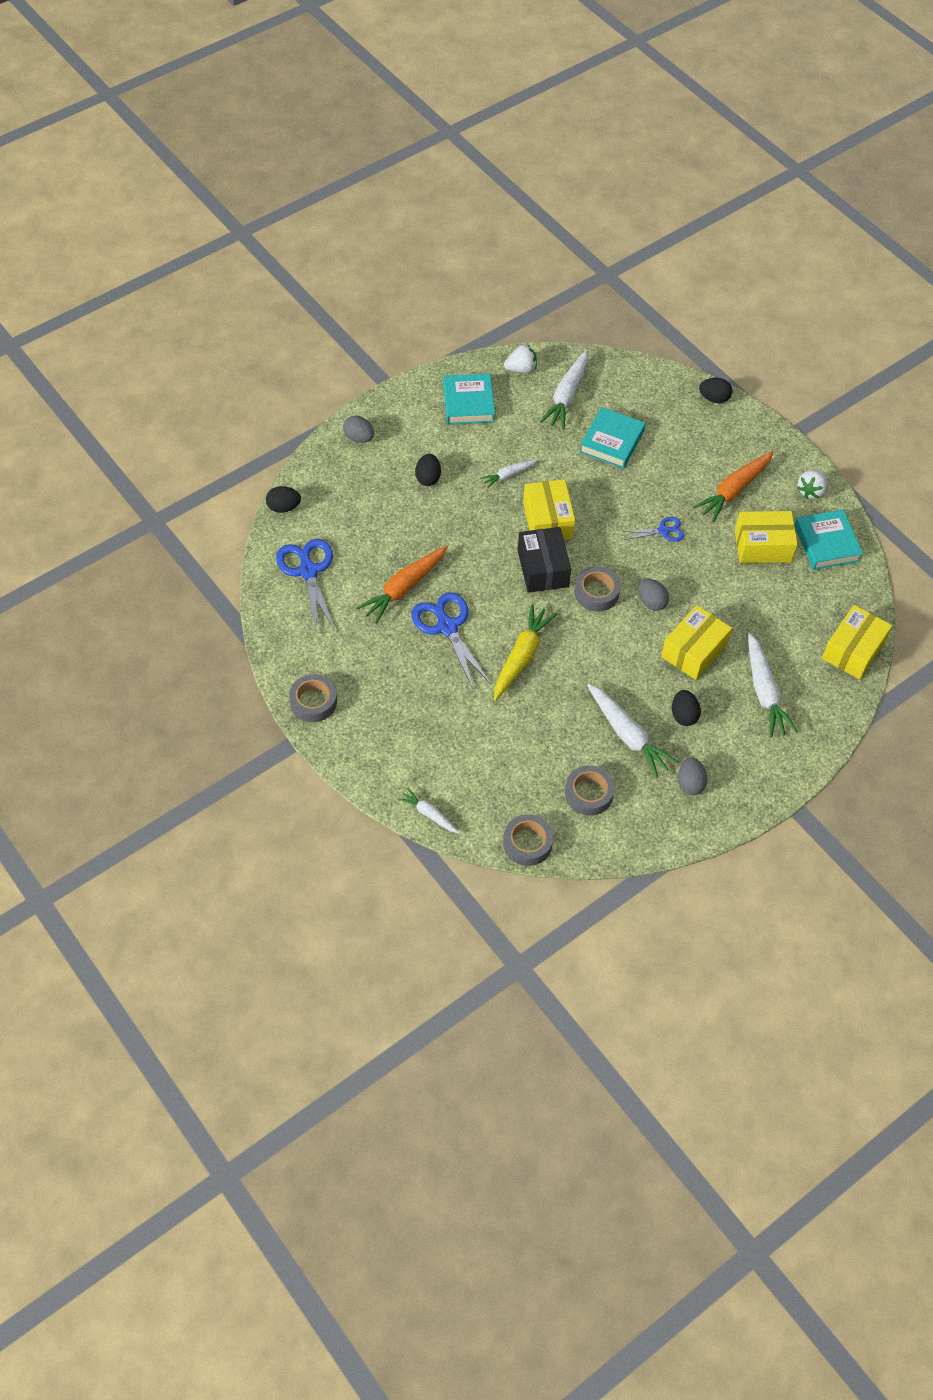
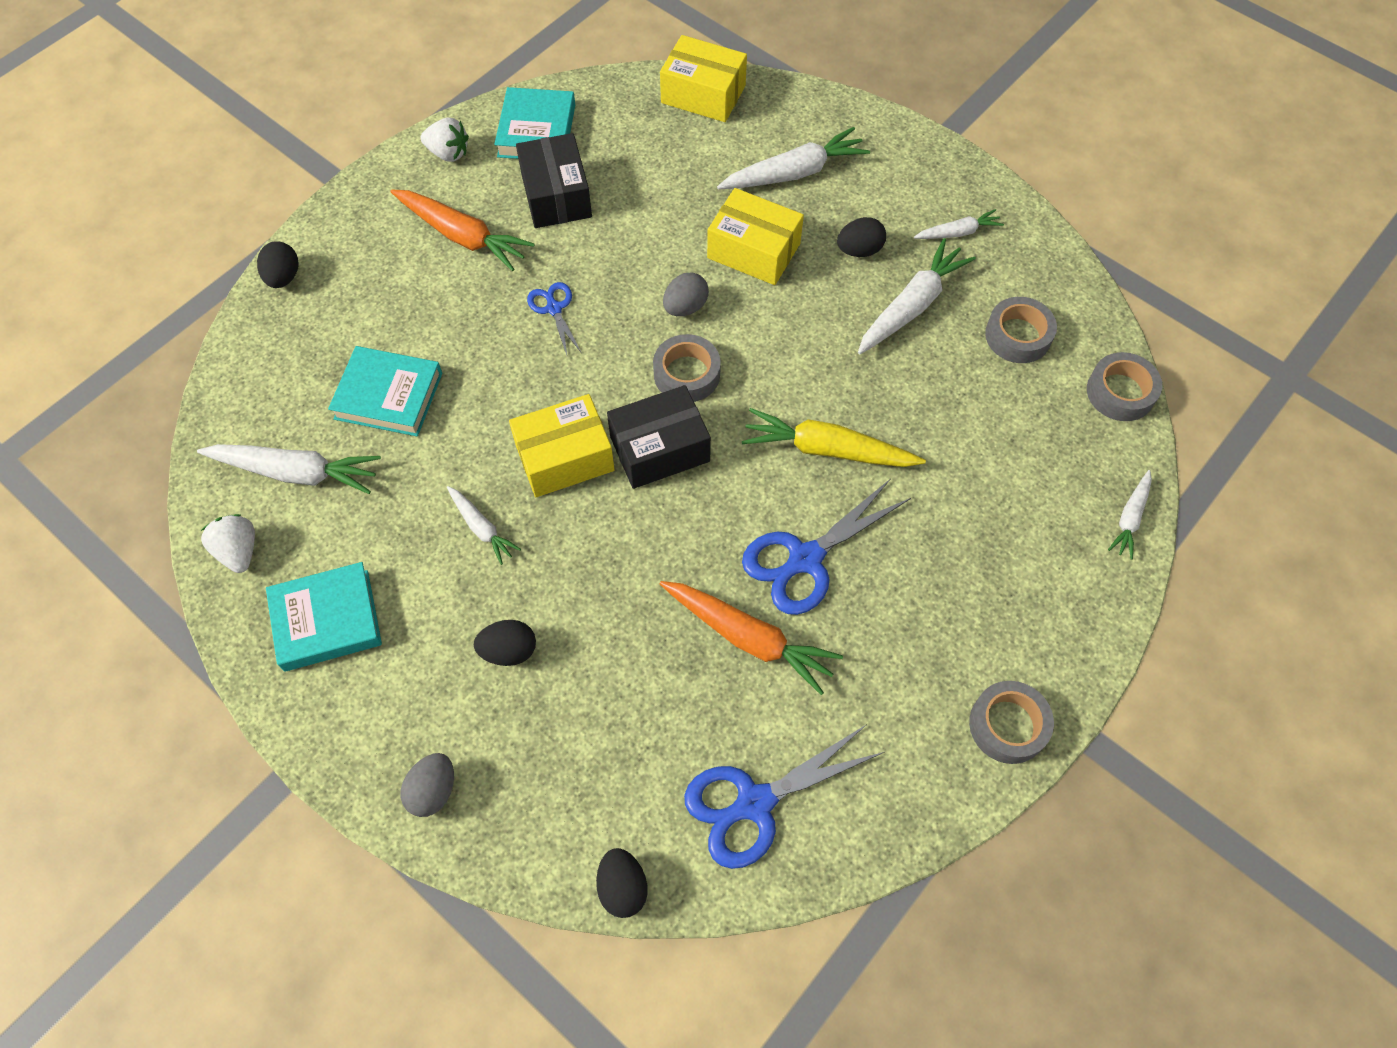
camera: 100 degrees left, 5 degrees up
(690, 783) = (958, 232): grey egg -> white carrot
(762, 546) = (556, 195): yellow box -> black box
(826, 543) = (536, 131): turquoise book -> turquoise book turned 60 degrees counterclockwise

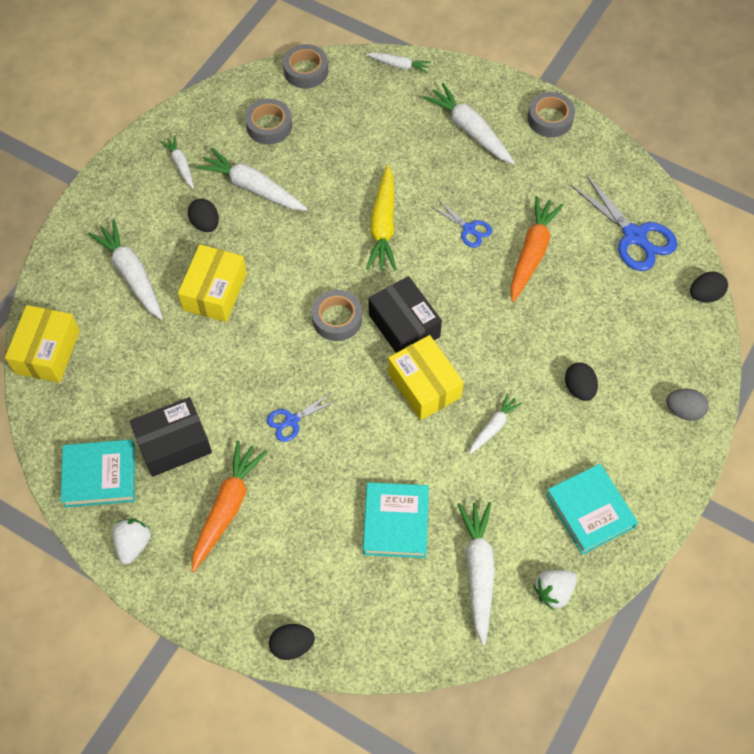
camera: 100 degrees left, 0 degrees up
(685, 307) = (276, 329): grey egg -> none
(805, 559) = (469, 229): blue scissors -> blue scissors, size x0.55
(992, 596) = (469, 130): none -> white carrot

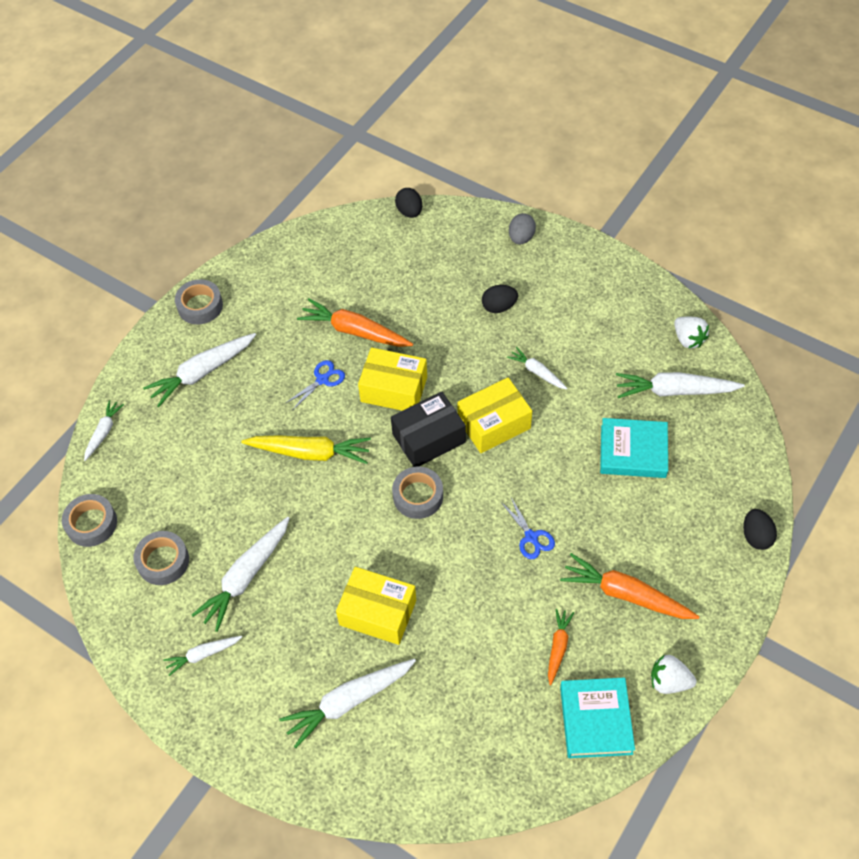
camera: 85 degrees left, 5 degrees down
(47, 352) = (445, 790): yellow box -> yellow box (394, 389)
(174, 444) = (558, 647): black box -> orange carrot
(205, 224) = (288, 625): black egg -> none
(589, 511) = (615, 309): turquoise book -> none
(634, 236) = (344, 253): blue scissors -> none

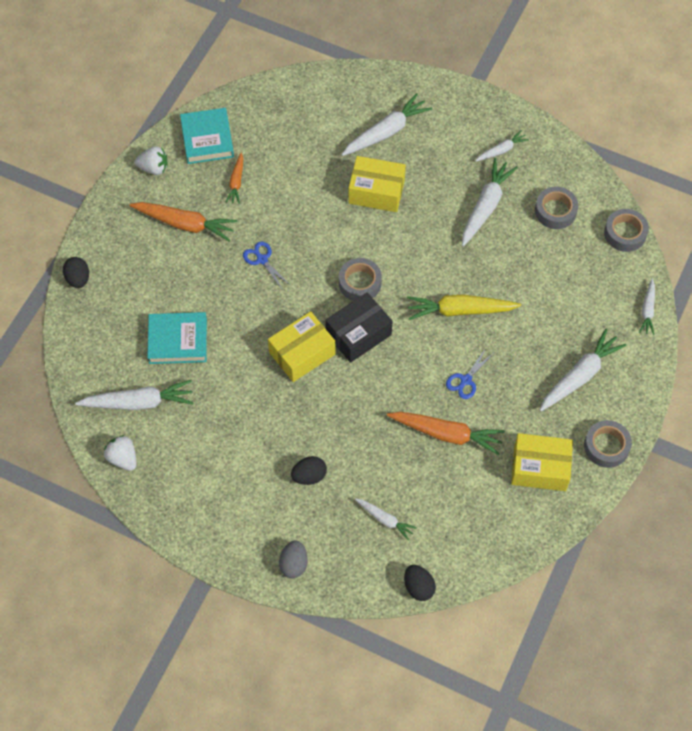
camera: 170 degrees right, 5 degrees up
(394, 389) = (397, 377): yellow box -> yellow box (540, 468)
(537, 372) = (267, 408): white carrot -> white carrot (385, 520)

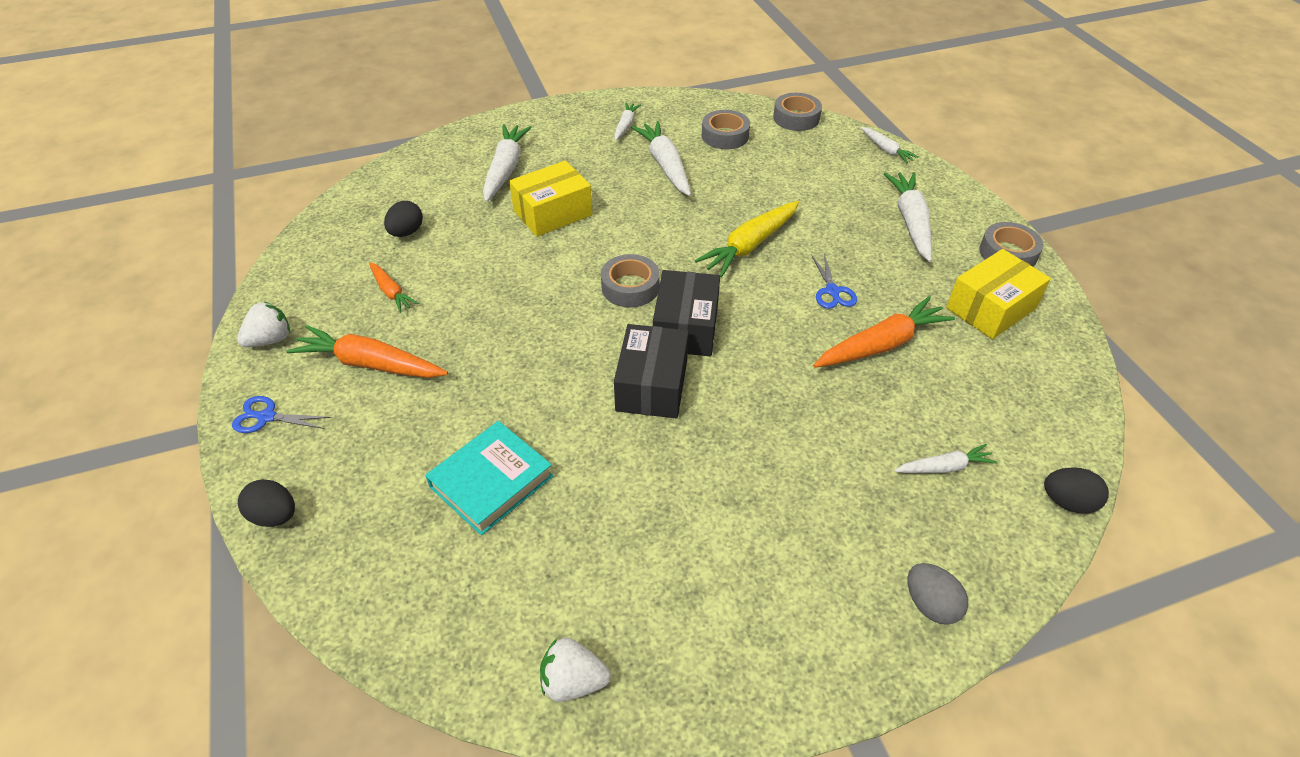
camera: 45 degrees left, 15 degrees down
(139, 402) = (517, 590): white carrot -> none
(185, 224) = (370, 364): orange carrot -> orange carrot turned 135 degrees counterclockwise
(207, 139) = (313, 278): turquoise book -> none
(262, 259) = (501, 336): blue scissors -> blue scissors (266, 417)
(302, 353) = (652, 385): yellow box -> black box
(309, 476) = (816, 494): black egg -> black egg (406, 232)

